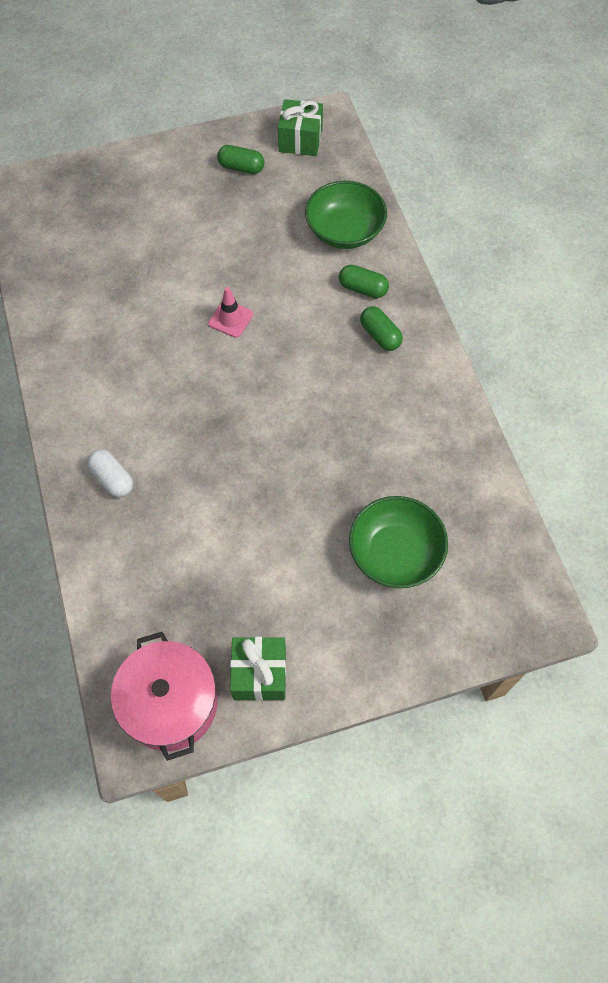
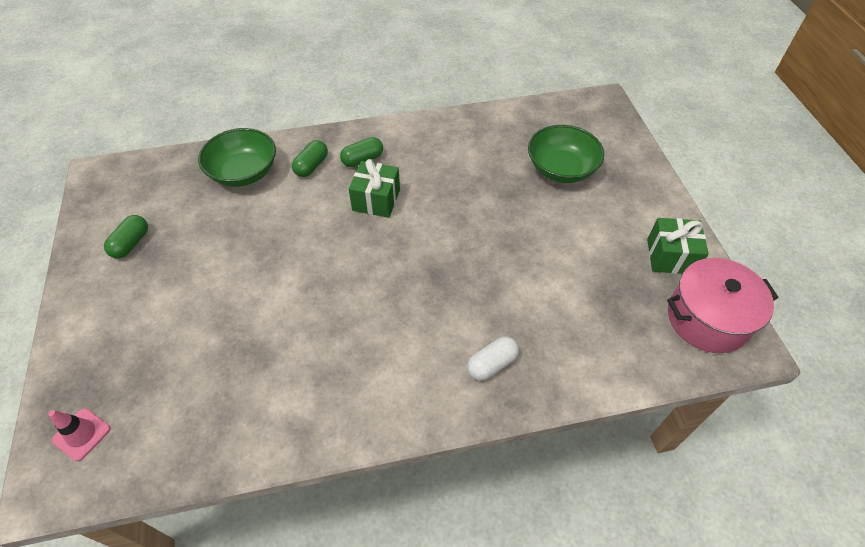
camera: 85 degrees left, 10 degrees down
(231, 319) = (320, 260): pink traffic cone -> pink traffic cone (81, 434)
(300, 140) = (118, 195): green gift -> green gift (376, 200)

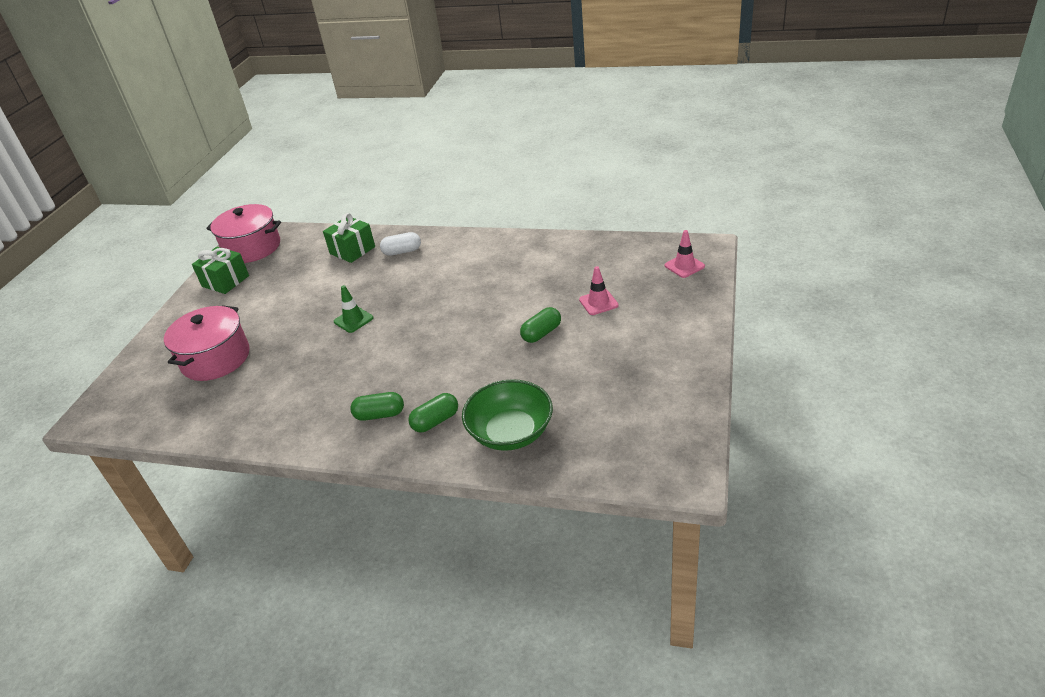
camera: 150 degrees left, 15 degrees down
(131, 243) = (645, 383): green capsule -> green capsule (541, 333)
(192, 336) = (598, 302): none -> pink traffic cone
(376, 200) = (396, 370): green gift -> green gift (352, 250)
(465, 242) = (353, 320): none -> green traffic cone
(561, 169) = (216, 359): green bowl -> pink pot

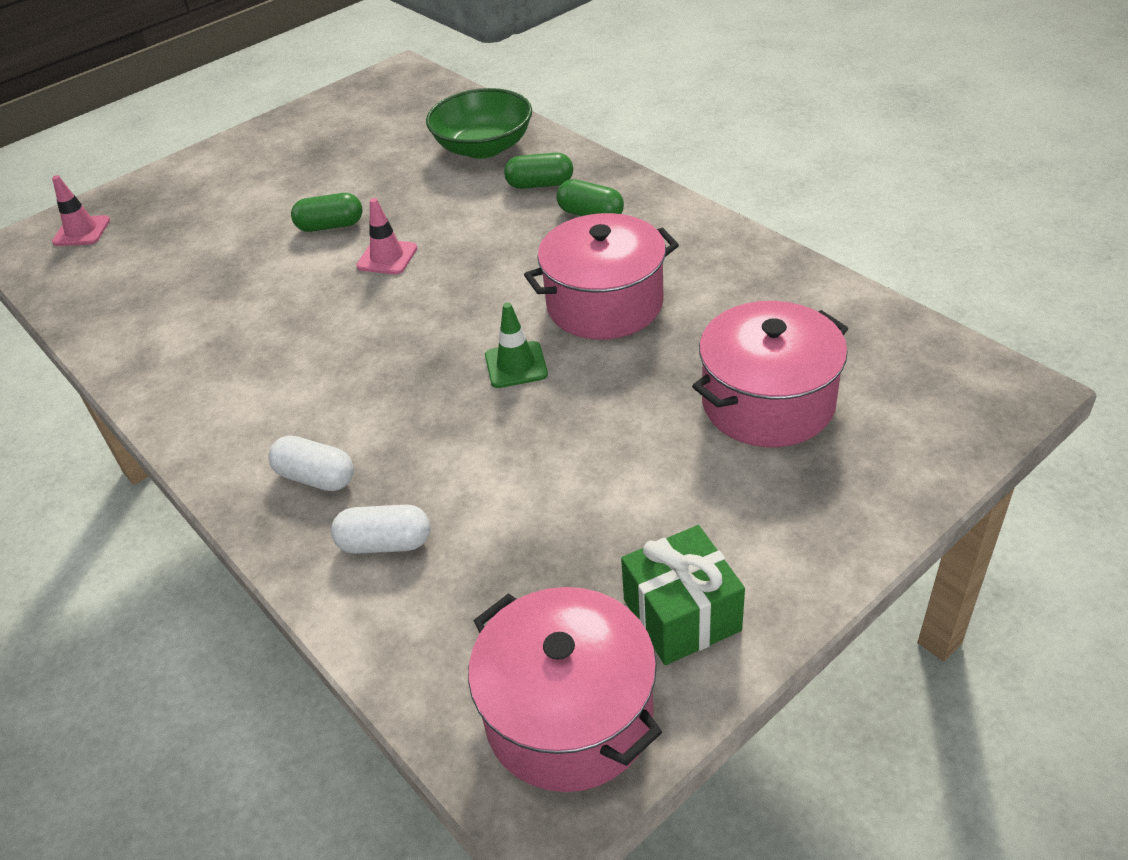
camera: 145 degrees left, 5 degrees up
(329, 366) = (604, 304): none -> pink pot
(352, 250) = (385, 543): green gift -> white capsule
(598, 302) = (226, 233): pink traffic cone -> pink traffic cone (387, 257)

